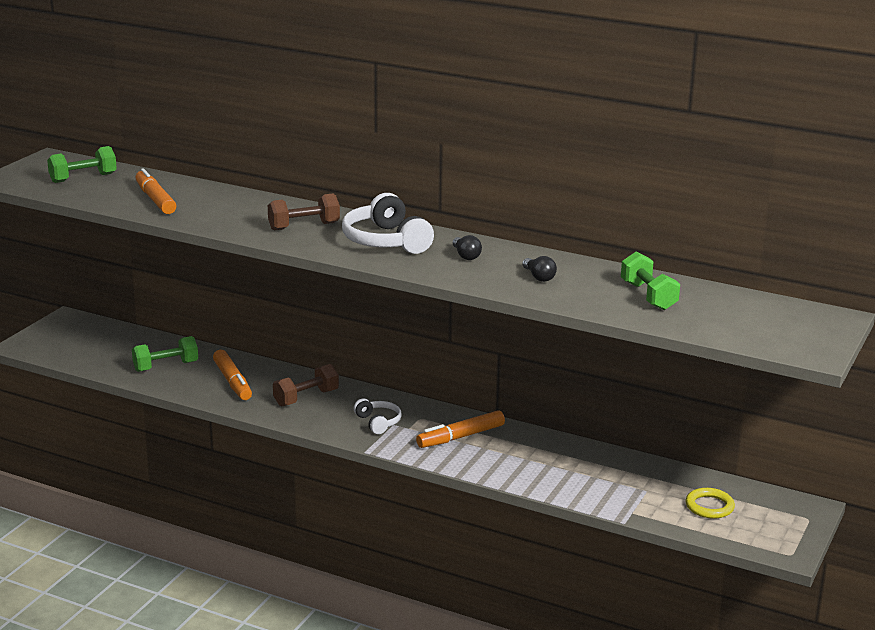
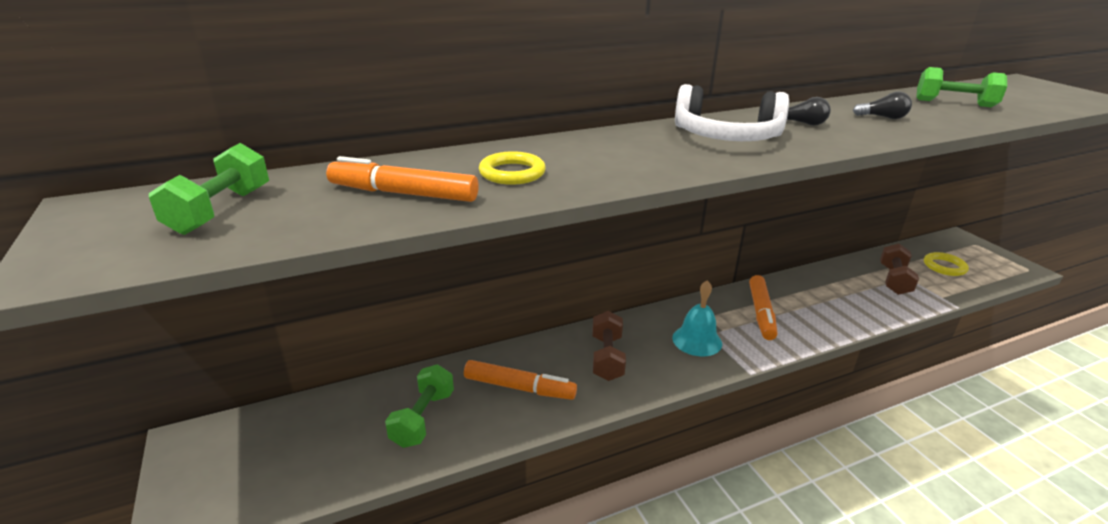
camera: 50 degrees left, 5 degrees up
(220, 210) = (512, 173): none -> yellow ring
(304, 226) = (632, 153): brown dumbbell -> brown dumbbell (894, 280)
(378, 422) = (697, 340): white headphones -> turquoise bell

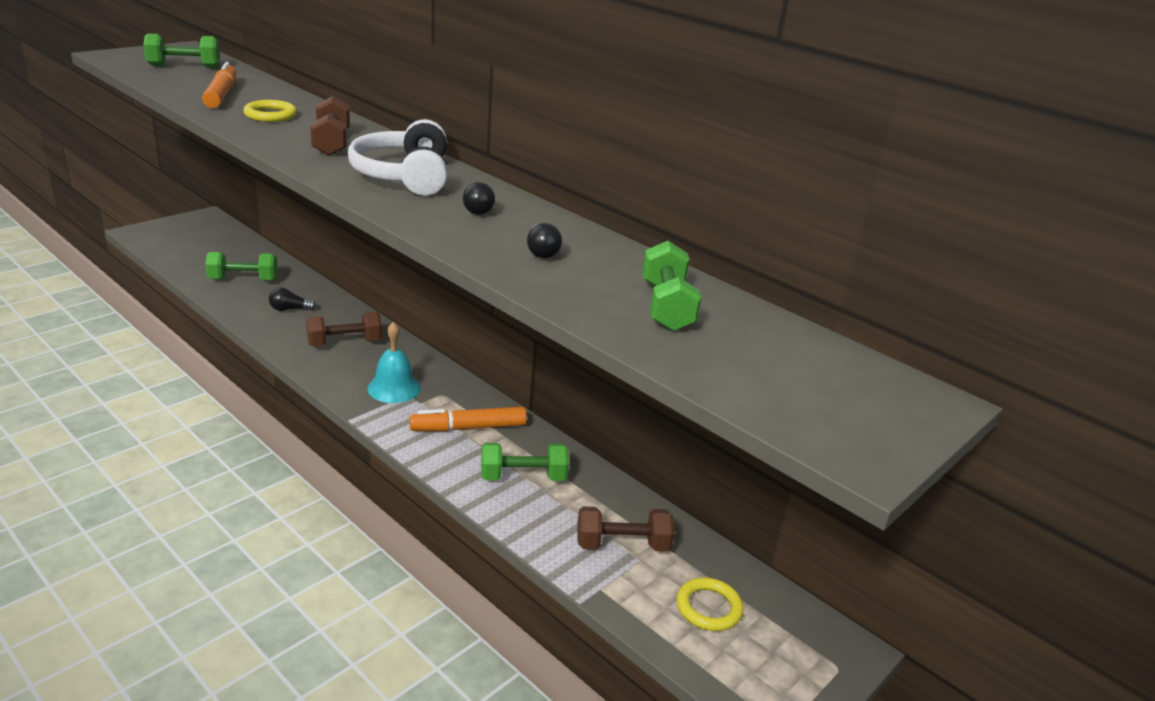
camera: 65 degrees right, 0 degrees up
(519, 387) = (289, 309): orange marker -> black light bulb
(626, 154) = (332, 143): none -> brown dumbbell
(826, 301) = (523, 477): none -> green dumbbell

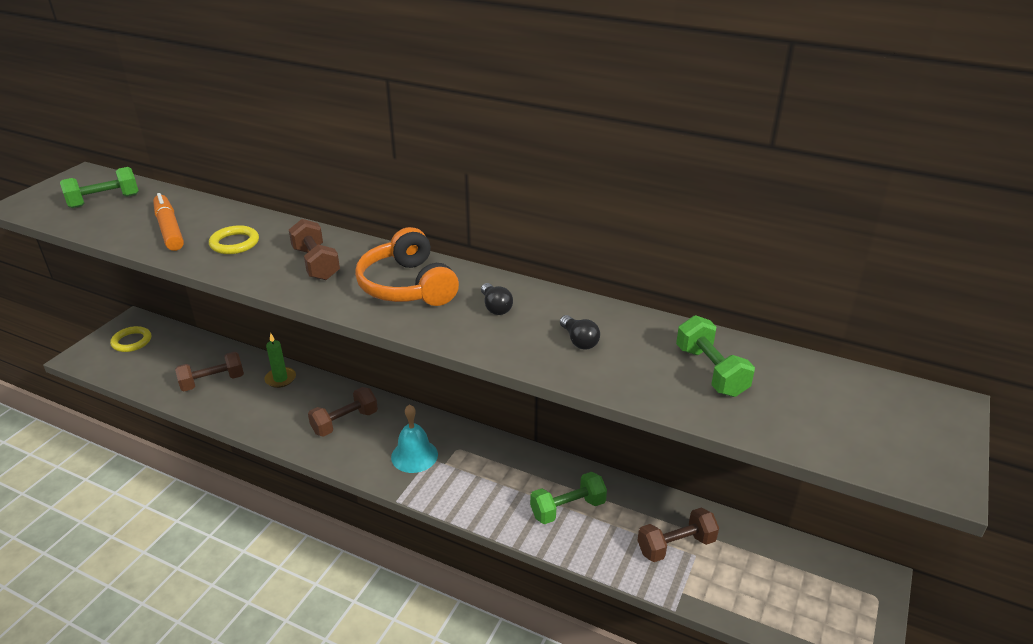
camera: 15 degrees left, 5 degrees up
(243, 280) = (213, 382): green dumbbell -> brown dumbbell
(289, 309) = (275, 401): black light bulb -> none
(308, 293) = (280, 379): none -> green candle
(404, 176) = (407, 286): white headphones -> orange headphones
(468, 428) = (498, 475): orange marker -> none
(708, 608) = (766, 579): yellow ring -> yellow ring (132, 341)

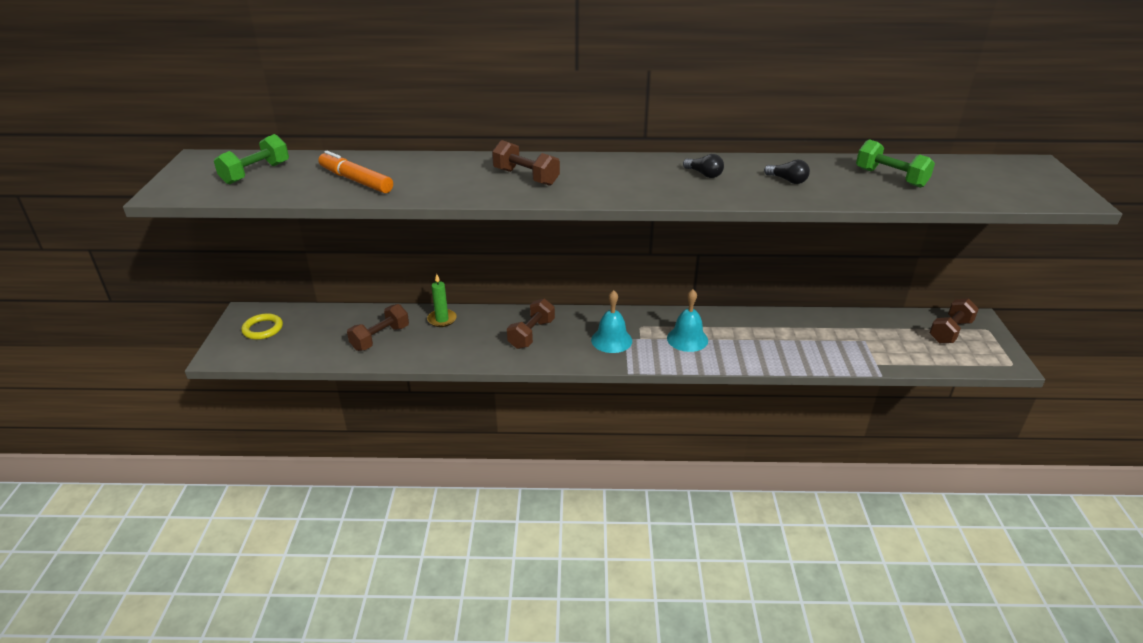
camera: 25 degrees left, 0 degrees up
(234, 243) = (433, 178): yellow ring -> none
(407, 286) = (620, 176): orange headphones -> none
(492, 481) = (687, 339): none -> turquoise bell
(567, 509) = (757, 340): green dumbbell -> none
(676, 545) = (847, 339): brown dumbbell -> brown dumbbell (950, 331)

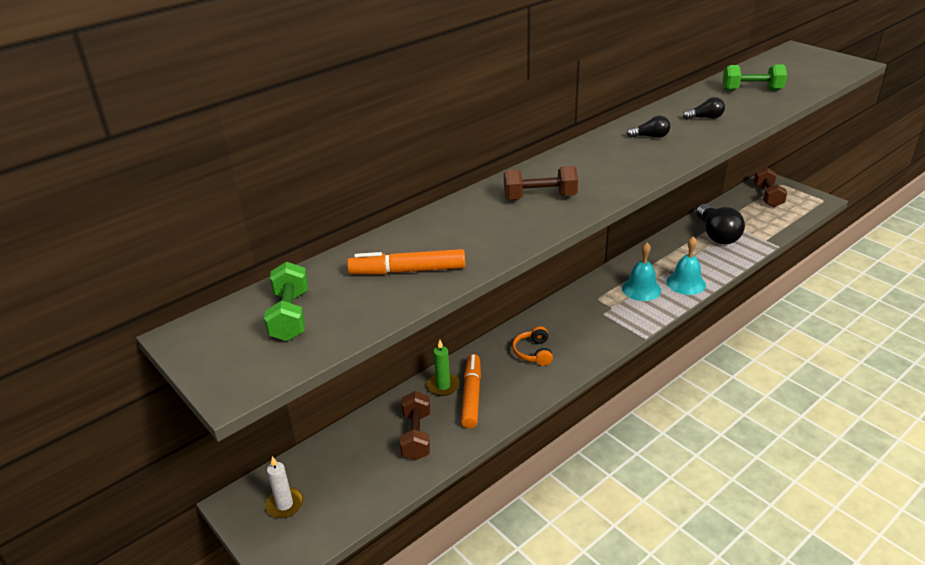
camera: 40 degrees left, 0 degrees up
(263, 329) = (285, 504): yellow ring -> white candle
(448, 336) = (471, 396): none -> orange marker
(531, 334) = (533, 352): brown dumbbell -> orange headphones
(611, 340) = (596, 321): turquoise bell -> turquoise bell (686, 283)
(833, 336) = (717, 235): none -> black light bulb

